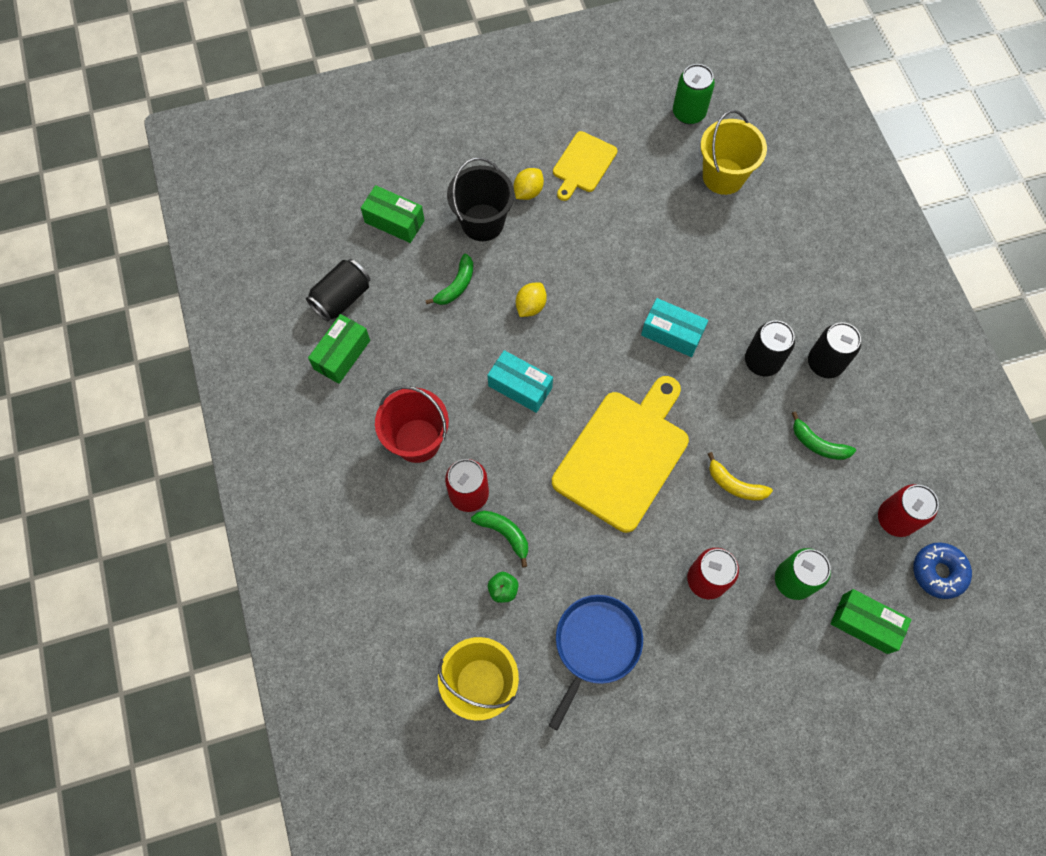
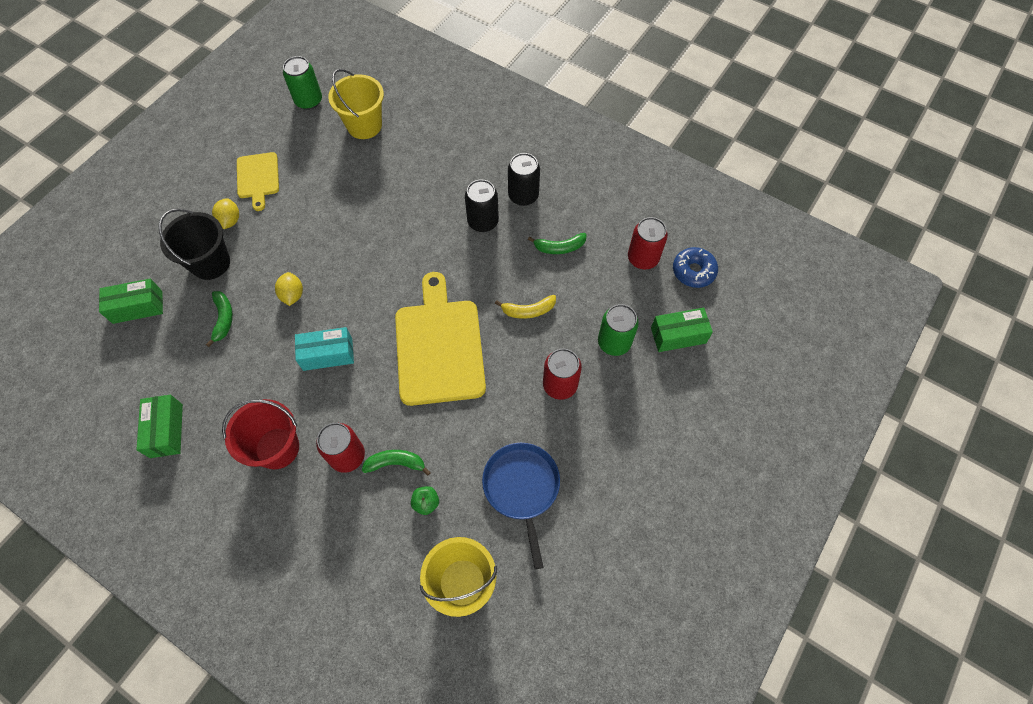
camera: 40 degrees left, 5 degrees down
(342, 298) = (135, 390): black can -> none
(672, 334) = (409, 245): turquoise box -> none

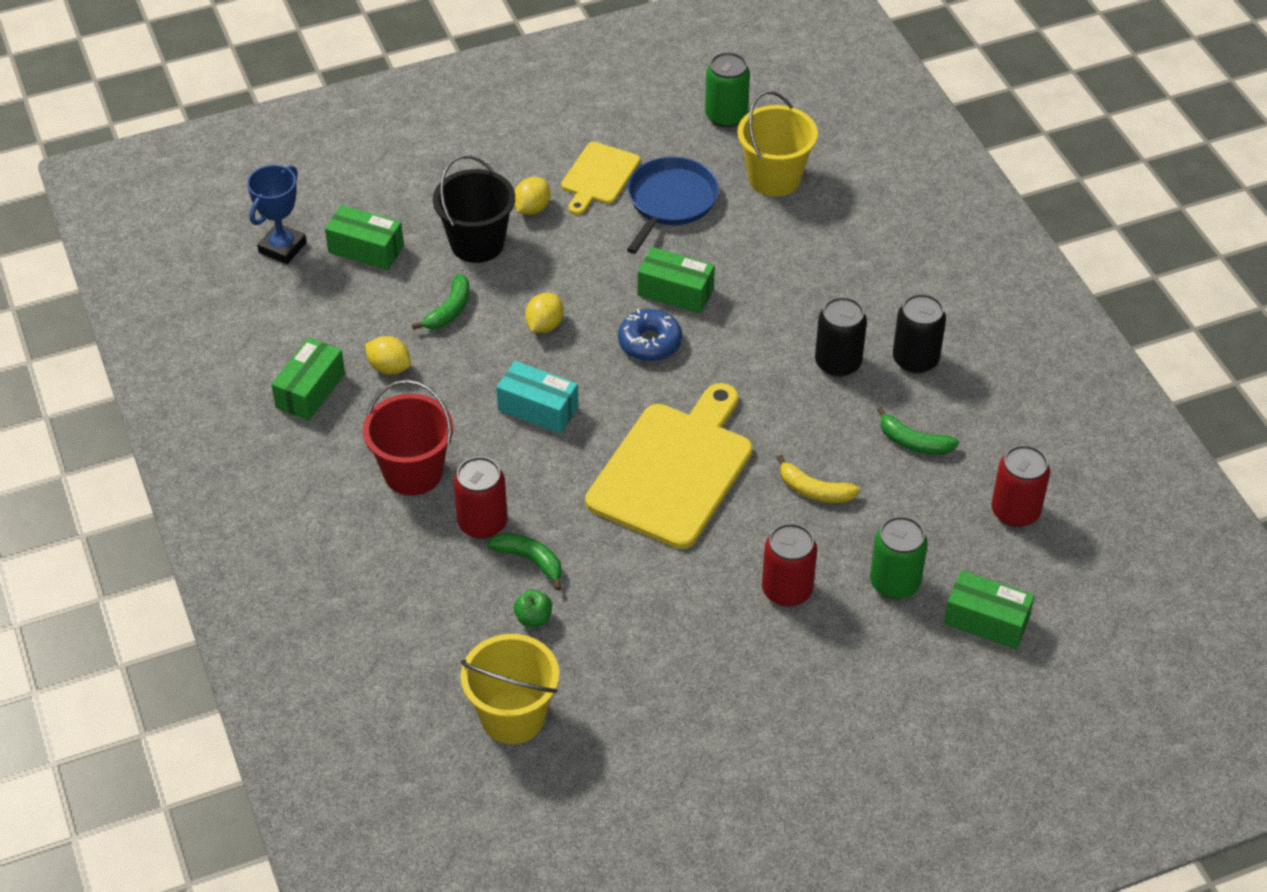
camera: 35 degrees right, 15 degrees down
(77, 337) = (282, 248): none -> blue trophy
(210, 382) = (389, 368): none -> yellow lemon
(357, 228) = (675, 292): none -> green box
(522, 488) = (654, 667): blue pan -> blue pan (670, 202)
(693, 271) = (1072, 562): blue donut -> blue donut (649, 342)

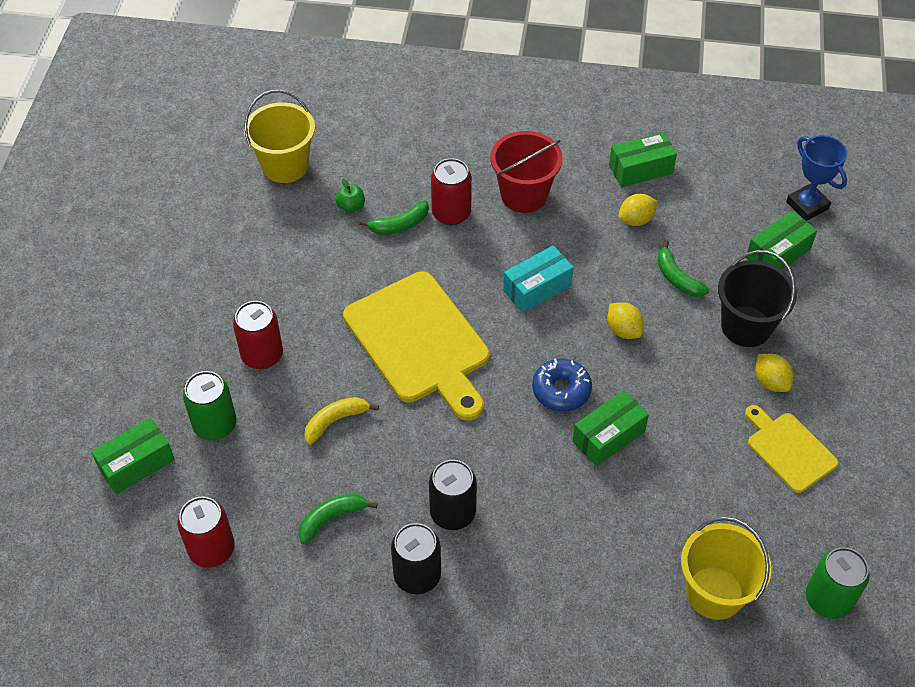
camera: 120 degrees right, 5 degrees up
(310, 390) = (640, 169): green box -> green box turned 75 degrees counterclockwise
(670, 202) = (725, 489): blue pan -> none

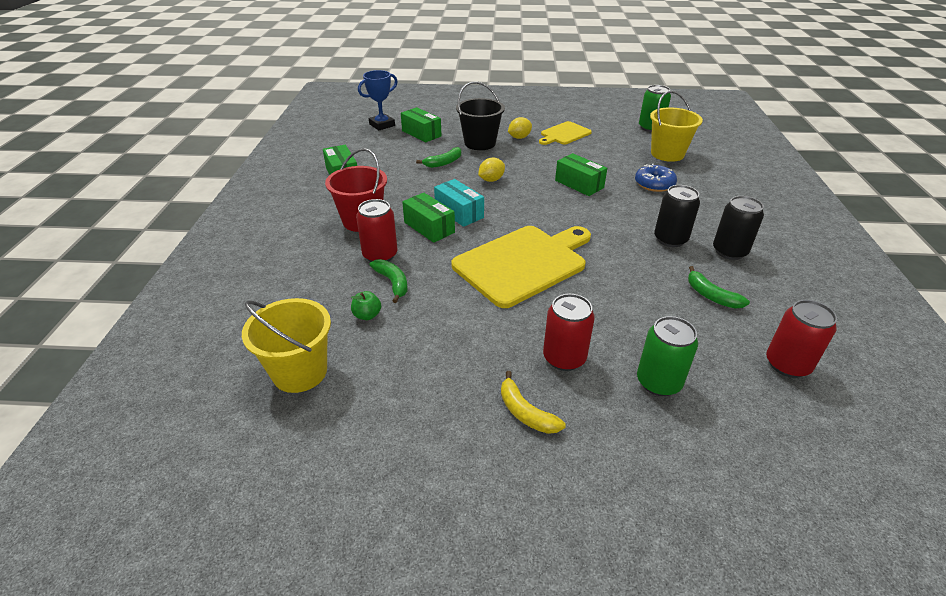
camera: 95 degrees left, 15 degrees down
(136, 464) = (736, 441): green box -> green box (429, 227)
(335, 421) = (619, 302): yellow banana -> yellow banana (525, 412)
(561, 390) = (548, 201): blue donut -> blue donut (654, 184)
(636, 220) = (391, 176): yellow lemon -> none

